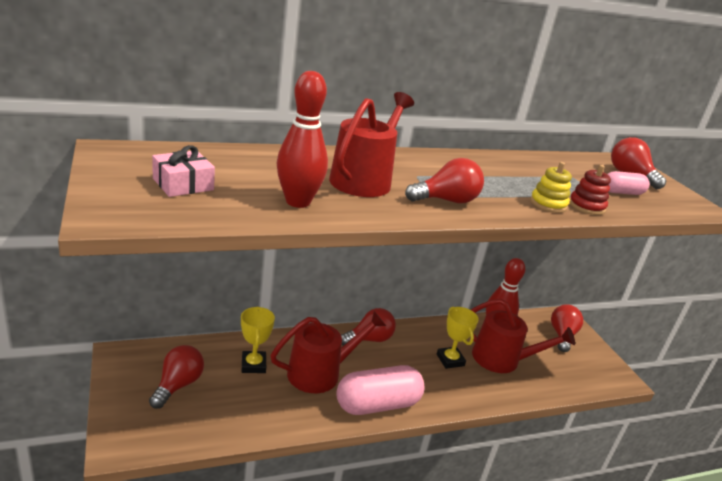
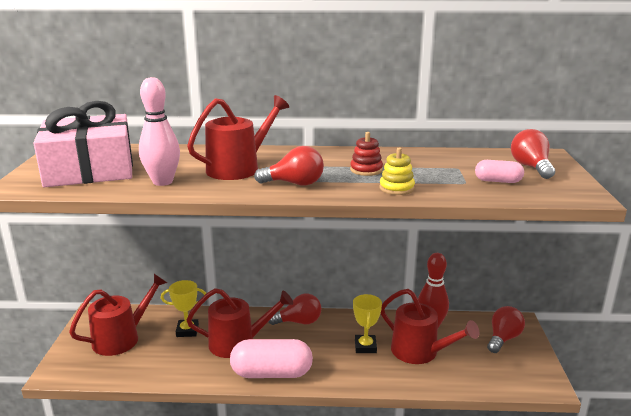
camera: 25 degrees right, 5 degrees down
(178, 385) = (121, 338): red light bulb -> red watering can
(183, 184) = (90, 169): pink gift -> pink gift, size x2.32
(253, 365) = (187, 331): yellow trophy -> yellow trophy turned 75 degrees clockwise
(298, 202) = (162, 182): red bowling pin -> pink bowling pin
(586, 206) = (438, 191): red stacking toy -> red stacking toy (366, 170)

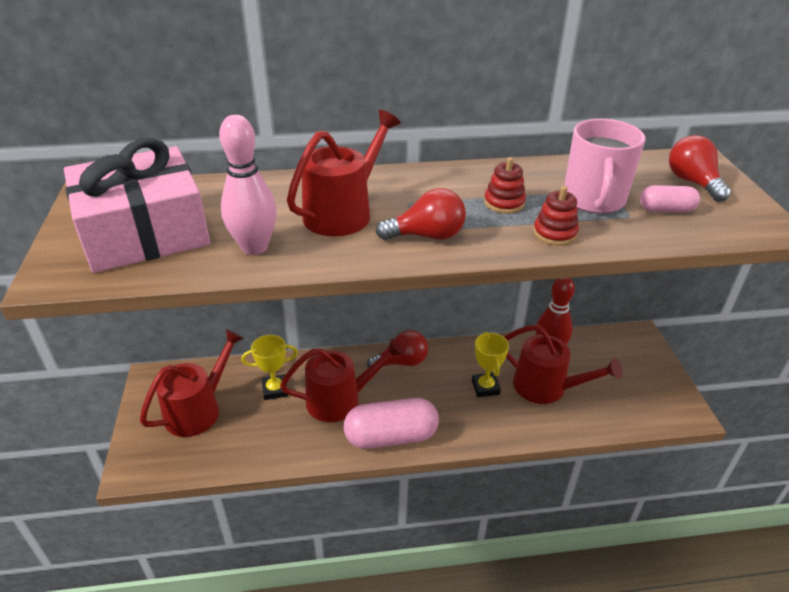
camera: 10 degrees left, 15 degrees up
(396, 188) = (554, 233): yellow stacking toy -> red stacking toy
(440, 172) = (593, 200): none -> pink mug
(503, 338) = (629, 359): red light bulb -> none

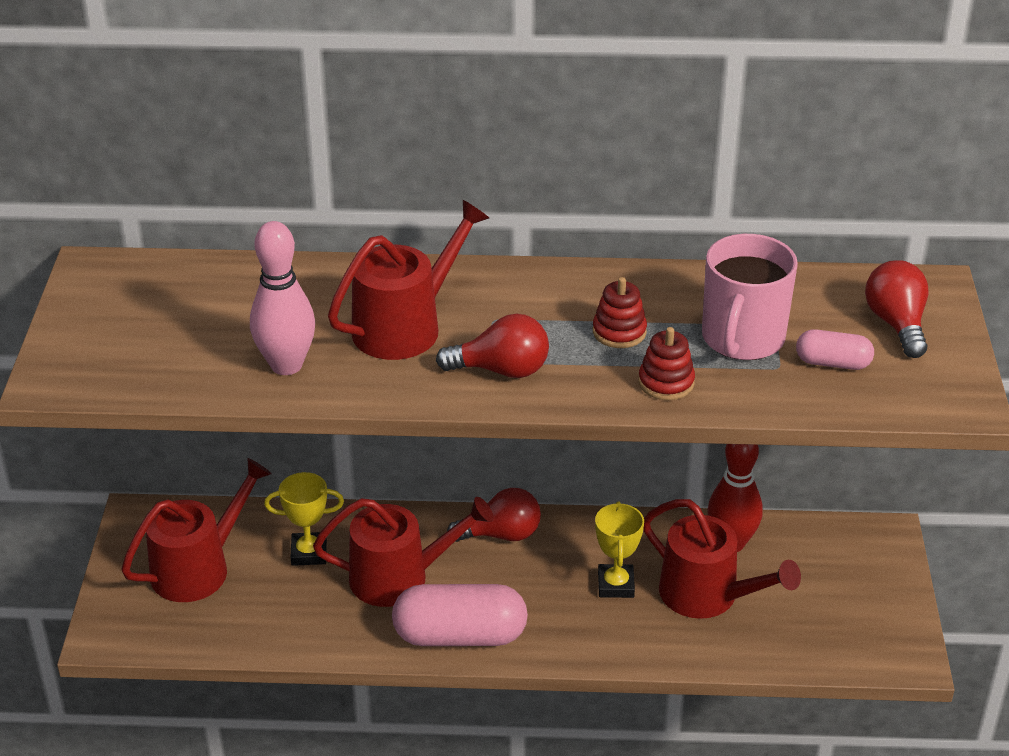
camera: 10 degrees right, 0 degrees up
(144, 232) = (157, 331): pink gift -> none

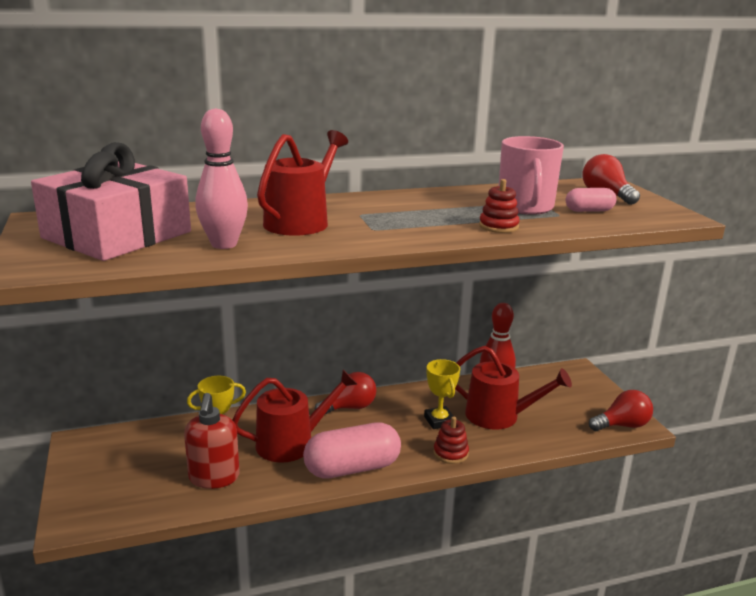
camera: 20 degrees left, 15 degrees down
(169, 322) = (117, 235): none -> pink gift
(198, 568) = (137, 464): red watering can -> none
(283, 610) = (214, 478): none -> red soap dispenser
(501, 370) = (385, 232): red light bulb -> red light bulb (622, 425)
(619, 332) = (447, 211): red stacking toy -> red stacking toy (450, 453)

